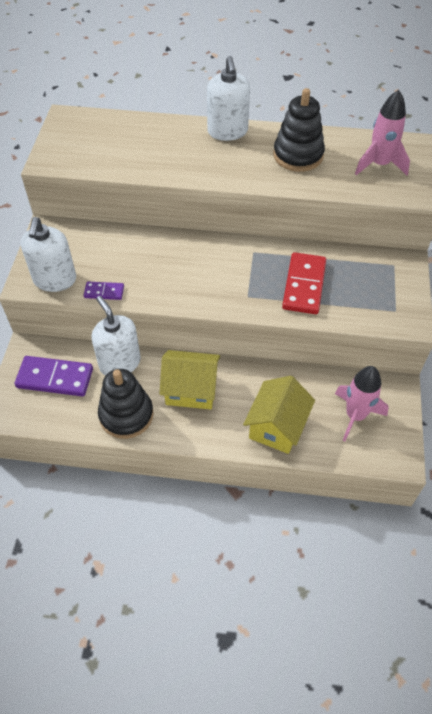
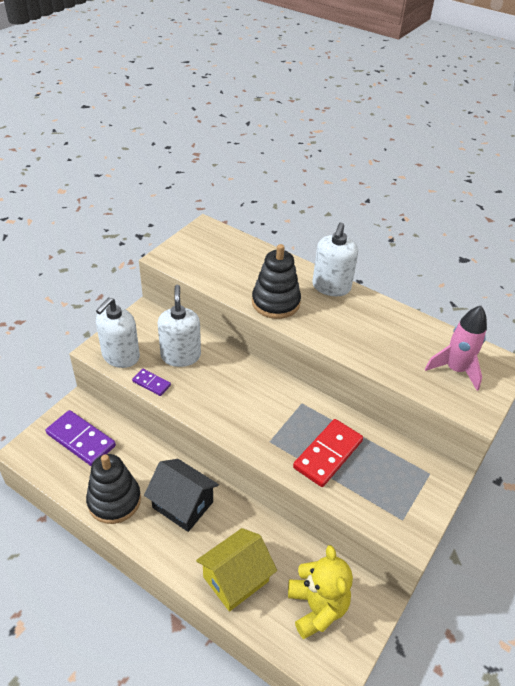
camera: 25 degrees right, 10 degrees down
(120, 363) = (140, 451): white soap dispenser -> white soap dispenser (180, 356)
(191, 390) = (182, 505): yellow house -> black house
(298, 155) = (381, 331): black stacking toy -> black stacking toy (275, 302)
(355, 416) = (317, 607): pink rocket -> yellow teddy bear

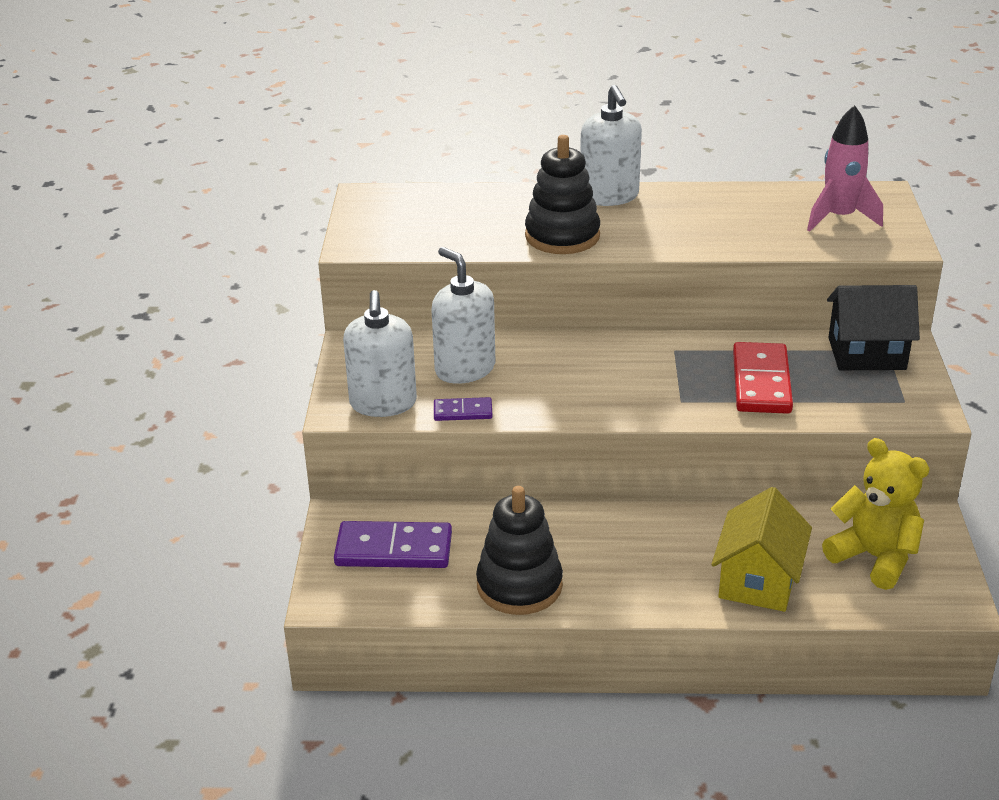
camera: 30 degrees left, 10 degrees down
(182, 505) = (612, 547): black house -> black house (866, 354)

